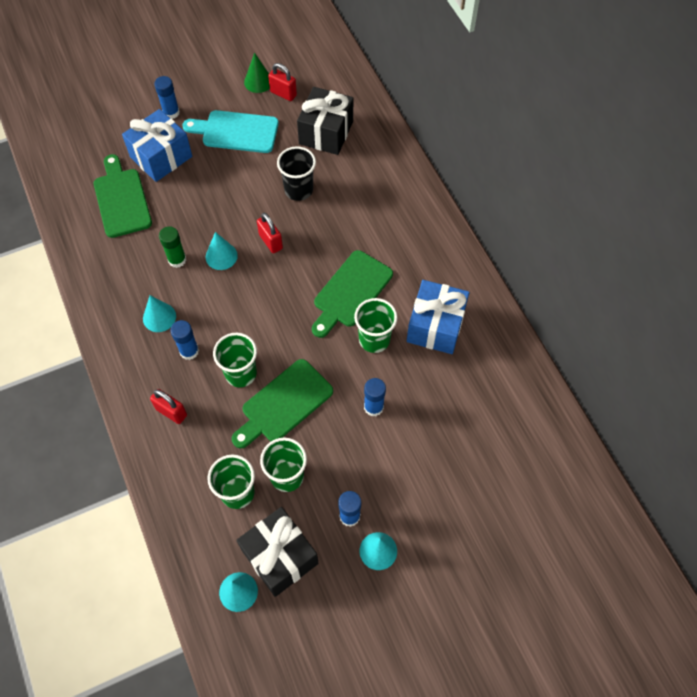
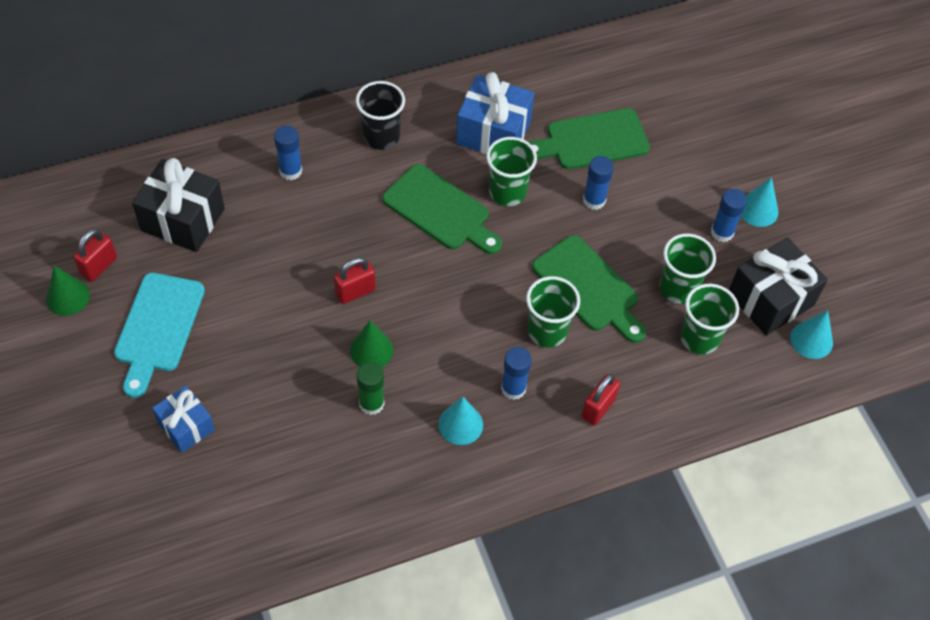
camera: 90 degrees left, 5 degrees down
(121, 199) = (256, 478): green cutting board -> green cutting board (592, 140)
(161, 157) = (186, 426): blue gift -> blue gift, size x0.62
(171, 112) = (101, 413): blue glue stick -> blue glue stick (290, 171)
(221, 256) = (371, 350): turquoise cone -> green cone
(298, 190) = (276, 256): black cup -> black cup (381, 137)

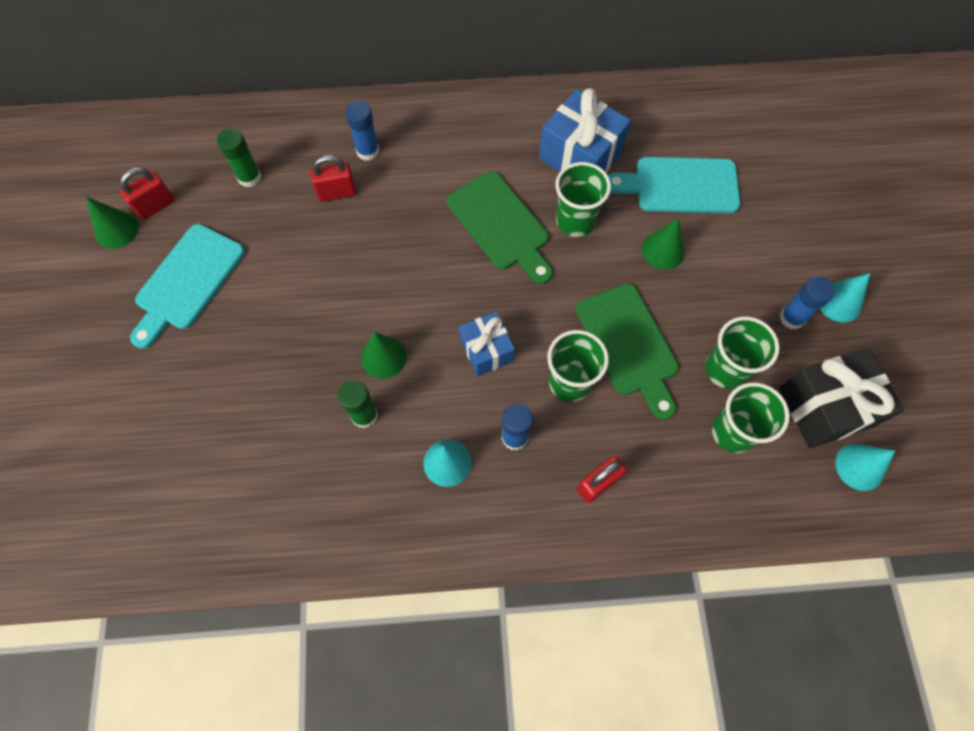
camera: 20 degrees right, 10 degrees up
(183, 219) = (249, 177): black gift -> green glue stick
(186, 426) = (176, 391): blue gift -> blue gift (486, 350)
(355, 292) = (388, 291): red padlock -> red padlock (337, 193)
(381, 137) = (467, 135): black cup -> none
(592, 140) = (680, 185): green cutting board -> turquoise cutting board
(594, 200) = (663, 250): blue glue stick -> green cone

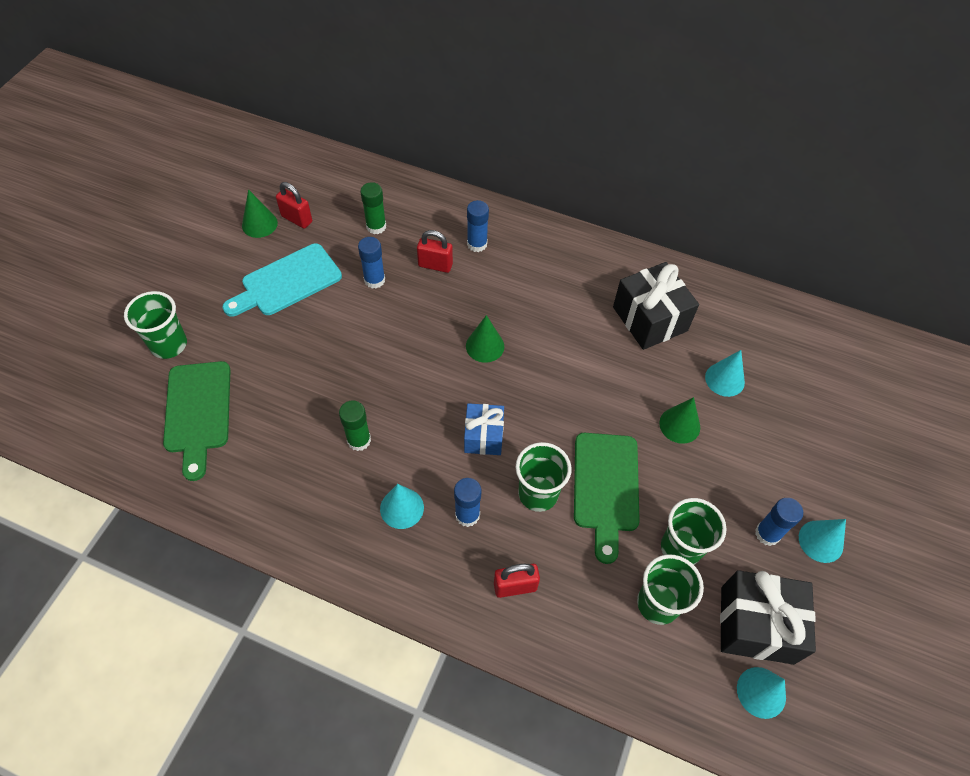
camera: 25 degrees right, 10 degrees down
(156, 206) = (297, 219): red padlock -> red padlock turned 45 degrees clockwise
(282, 237) = (374, 280): none -> blue glue stick
(383, 357) = (399, 403): green cone -> green cone (485, 346)
(501, 225) = (551, 345): green cutting board -> green cutting board (198, 412)
(575, 221) = (616, 368): green cup -> green cup (169, 345)
(580, 155) = (650, 319): blue gift -> black gift
(680, 185) = (724, 379): turquoise cutting board -> turquoise cone

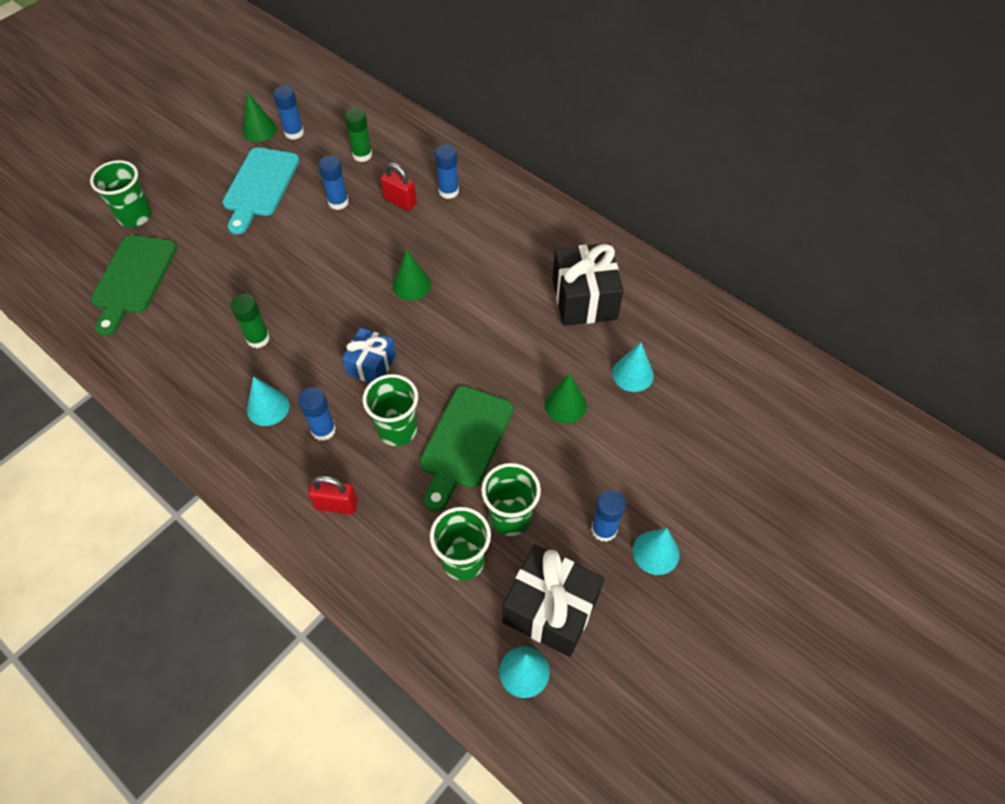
camera: 20 degrees right, 0 degrees up
(287, 282) = (260, 186): turquoise cutting board -> turquoise cutting board turned 60 degrees counterclockwise
(297, 219) = (294, 133): red padlock -> blue glue stick

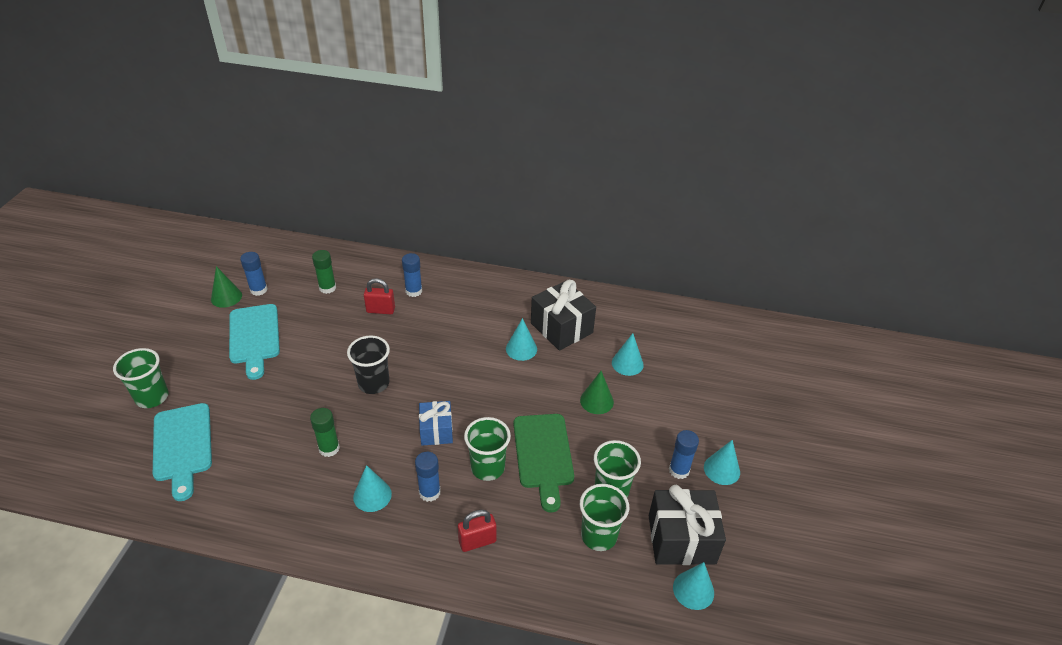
camera: 30 degrees left, 15 degrees down
(133, 279) = (182, 446): green cutting board -> turquoise cutting board
(338, 202) = (330, 327): blue glue stick -> none
(342, 285) = (373, 383): none -> black cup
(411, 285) = (429, 364): green cone -> none
(521, 306) = (521, 349): none -> turquoise cone

